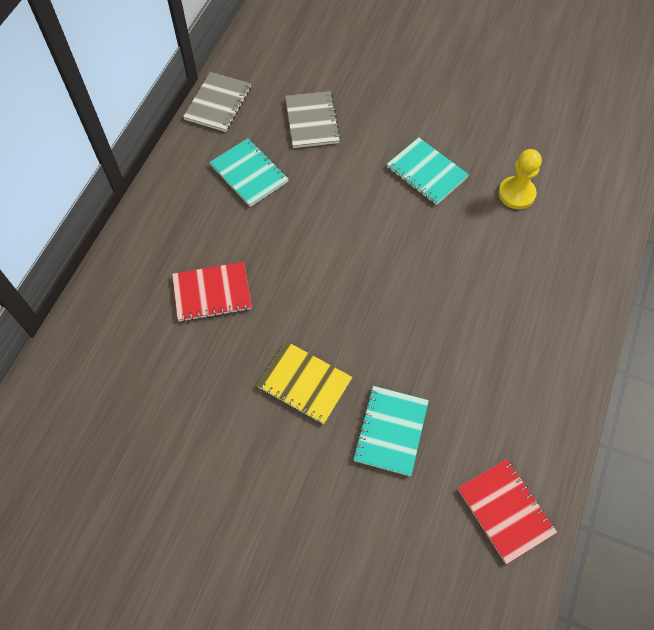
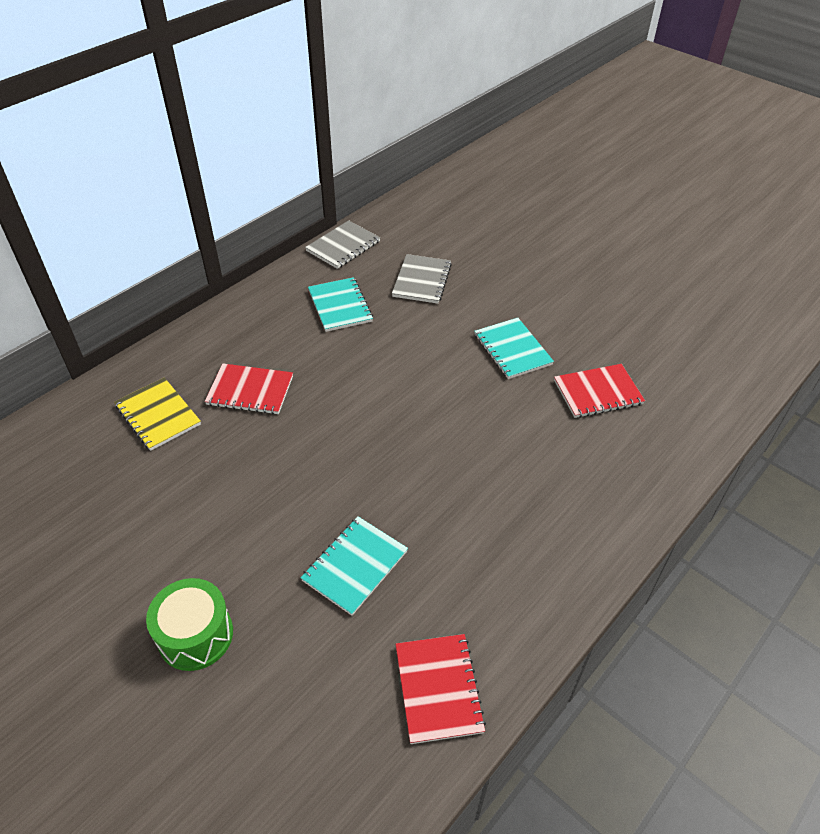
camera: 20 degrees right, 15 degrees down
(291, 542) = (195, 635): none -> green drum
(304, 383) = (292, 494): yellow notebook -> yellow notebook (158, 415)
(516, 194) = (598, 392): yellow pawn -> red notebook

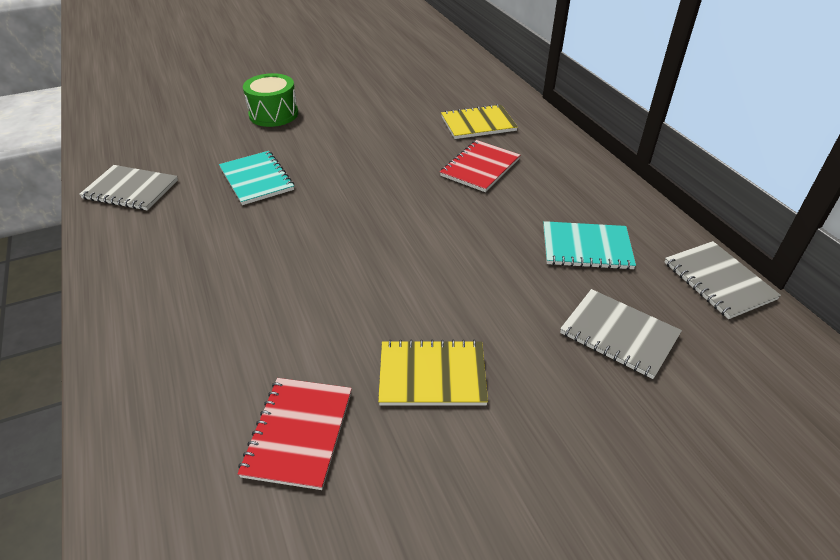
camera: 115 degrees right, 5 degrees down
(438, 688) = (131, 190): red notebook -> grey notebook
(512, 350) = (432, 375): turquoise notebook -> yellow notebook

